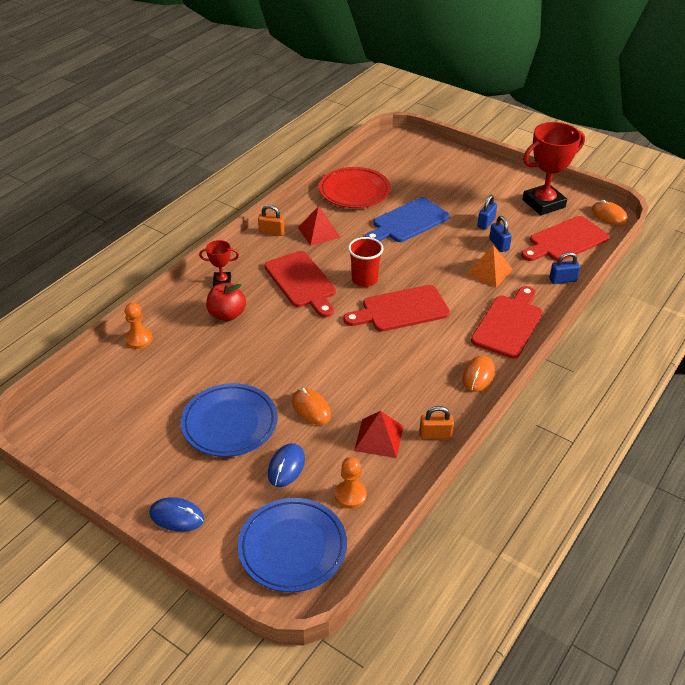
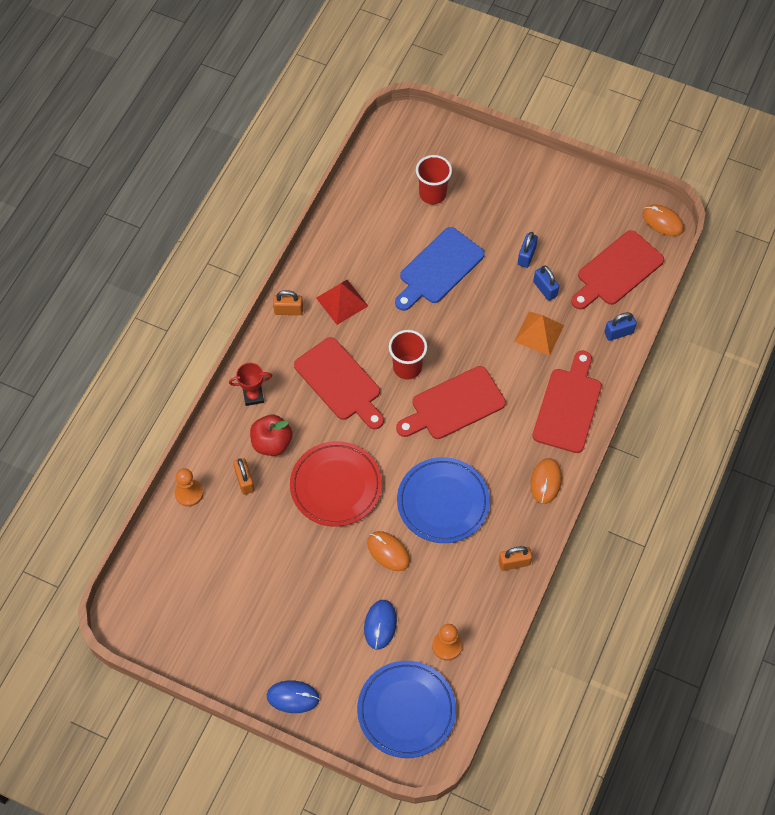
camera: 10 degrees left, 20 degrees up
(193, 337) = (244, 481): none -> orange padlock
(230, 423) = (313, 584): blue plate -> blue plate (443, 502)
(354, 191) = (368, 227): red plate -> red plate (336, 486)
(379, 438) = (461, 576): red pyramid -> none
(413, 179) = (432, 194): none -> red cup
(543, 203) = (588, 213): red trophy -> none

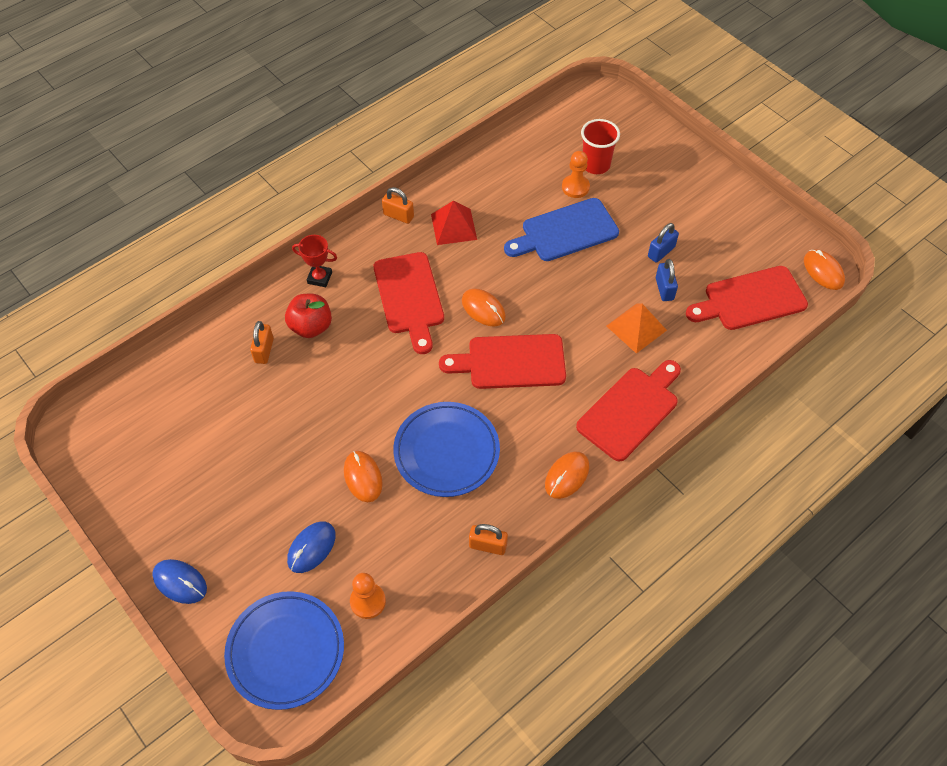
camera: 25 degrees right, 5 degrees down
(189, 493) = (205, 340): orange pawn -> orange pawn (575, 187)
(336, 486) = (348, 391): red plate -> none
(407, 367) = (483, 309): red cup -> orange mouse
(618, 333) = (722, 359): blue padlock -> none

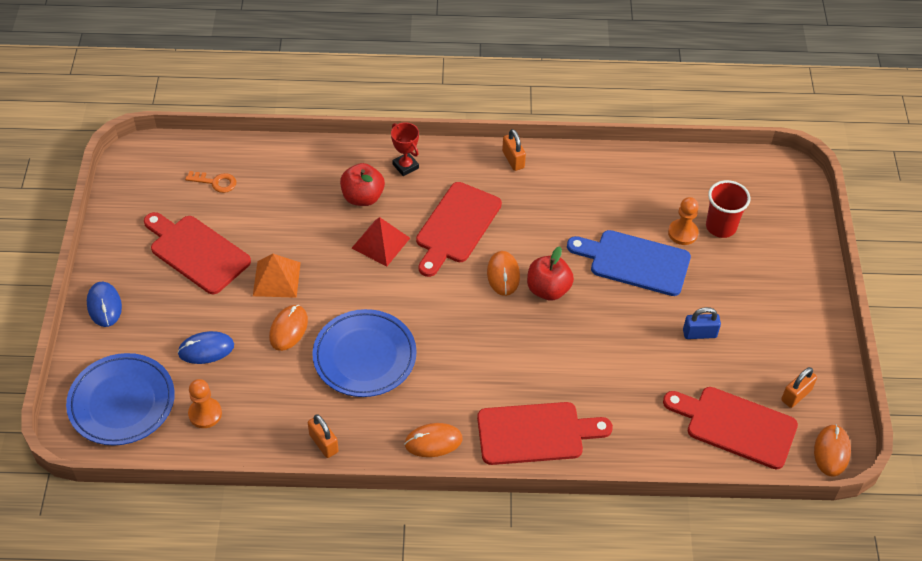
camera: 40 degrees right, 5 degrees down
(170, 403) = (215, 182): none -> orange key
(264, 350) = (313, 191): orange padlock -> orange padlock (796, 395)
(454, 226) = (547, 197): red pyramid -> red pyramid (381, 243)
(511, 362) = (481, 328): red cutting board -> red cutting board (197, 252)
(527, 296) = (548, 289): none -> red apple
(636, 328) = (610, 376): orange pyramid -> orange pyramid (276, 279)
(664, 289) = (669, 364): blue padlock -> none

